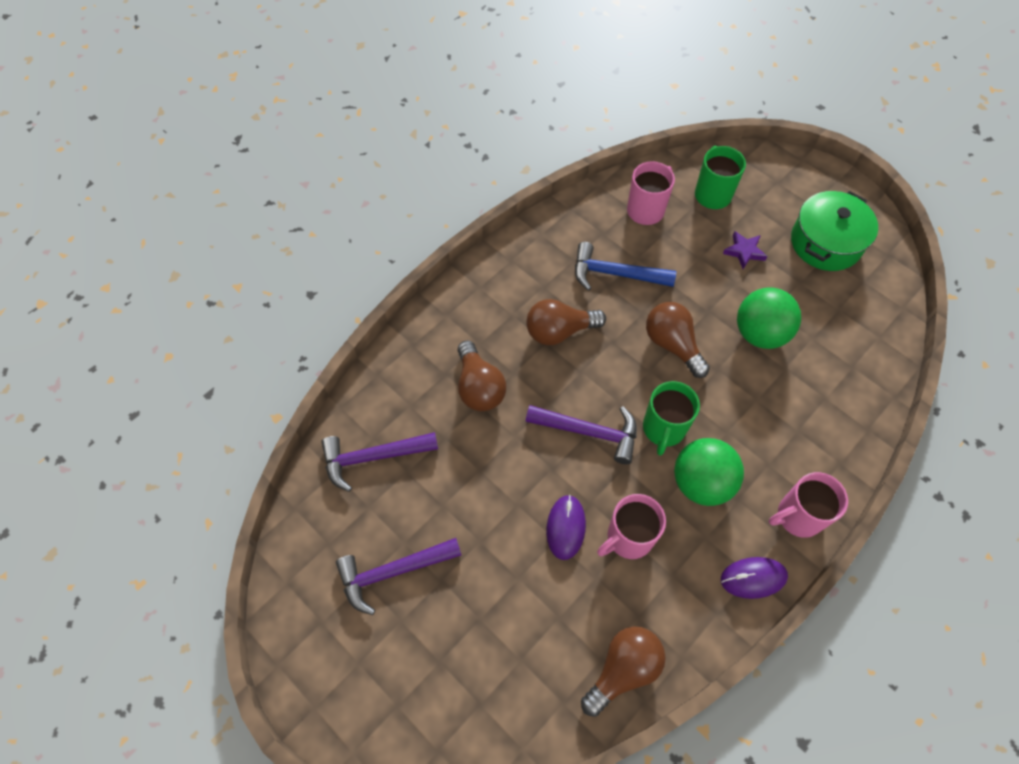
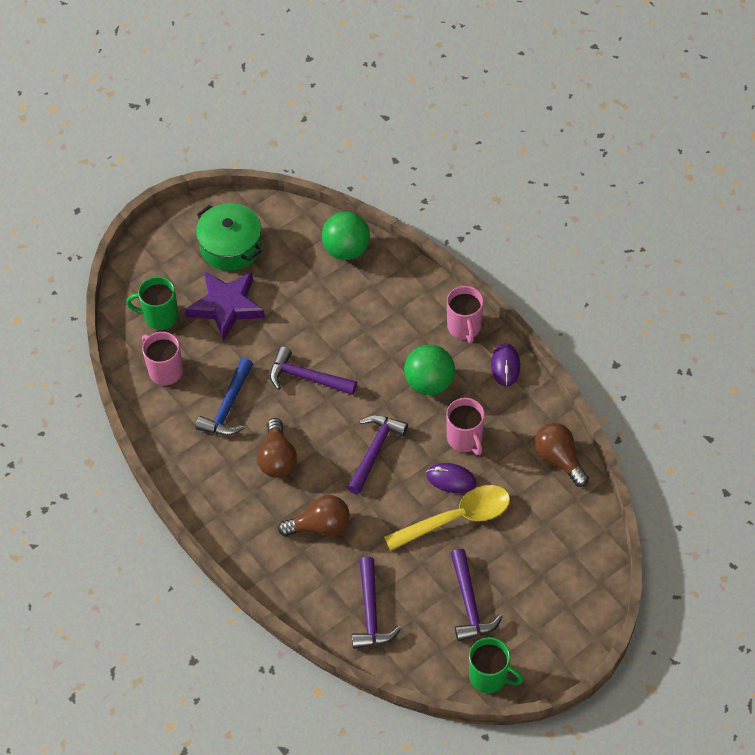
camera: 80 degrees left, 5 degrees down
(511, 541) = (457, 518): none -> yellow spoon
(663, 429) = (381, 399): green mug -> green mug (489, 677)
(672, 344) = (306, 378): brown light bulb -> purple hammer
(744, 251) = (226, 306): purple star -> purple star, size x2.11
(760, 333) = (308, 314): green ball -> green ball (346, 249)

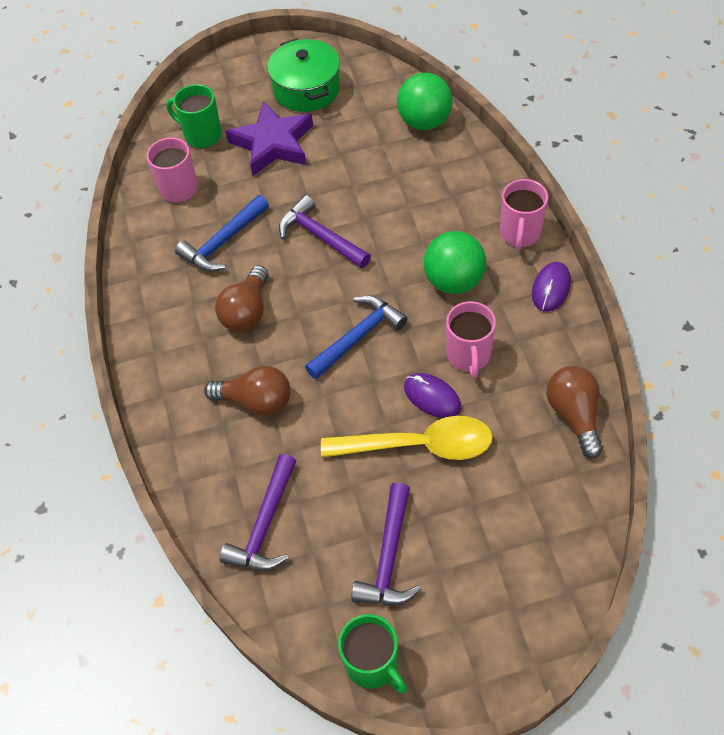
camera: 25 degrees right, 0 degrees up
(375, 451) = (358, 337): purple hammer -> blue hammer

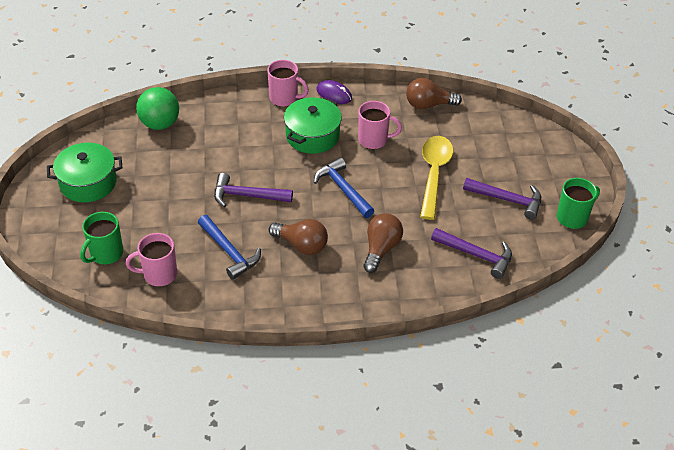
camera: 85 degrees left, 10 degrees down
(273, 143) = (139, 210): purple star -> none
(320, 237) = (247, 196): purple hammer -> purple hammer turned 45 degrees clockwise
(432, 397) = (400, 162): purple mouse -> none
(454, 281) = (312, 136): green ball -> green pot

